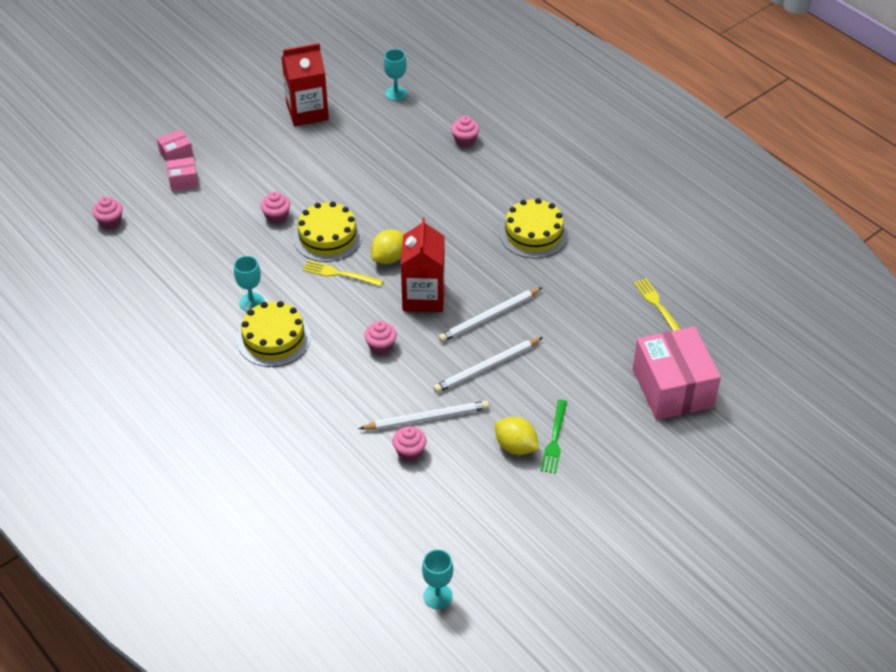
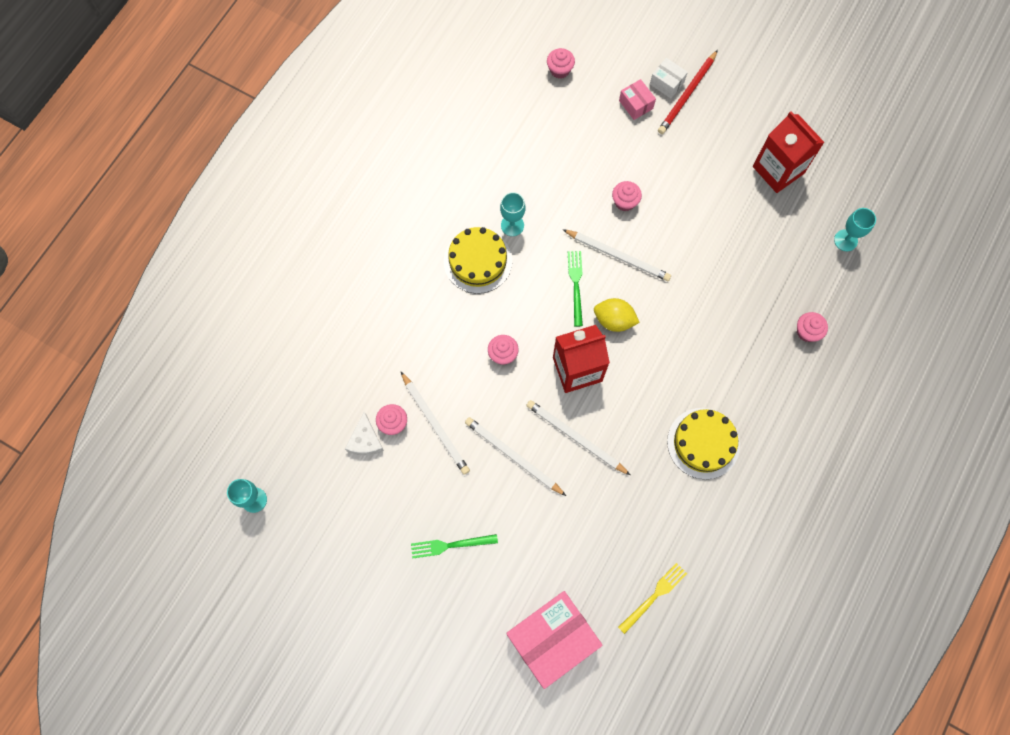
camera: 70 degrees right, 25 degrees up
(176, 154) = (667, 83): pink box -> white box
(197, 145) = (687, 94): none -> red pencil
(327, 237) = (618, 256): yellow cake -> white pencil
(340, 274) = (576, 285): yellow fork -> green fork
(417, 480) = (365, 440): none -> white cheese
(516, 447) = (430, 513): yellow lemon -> none

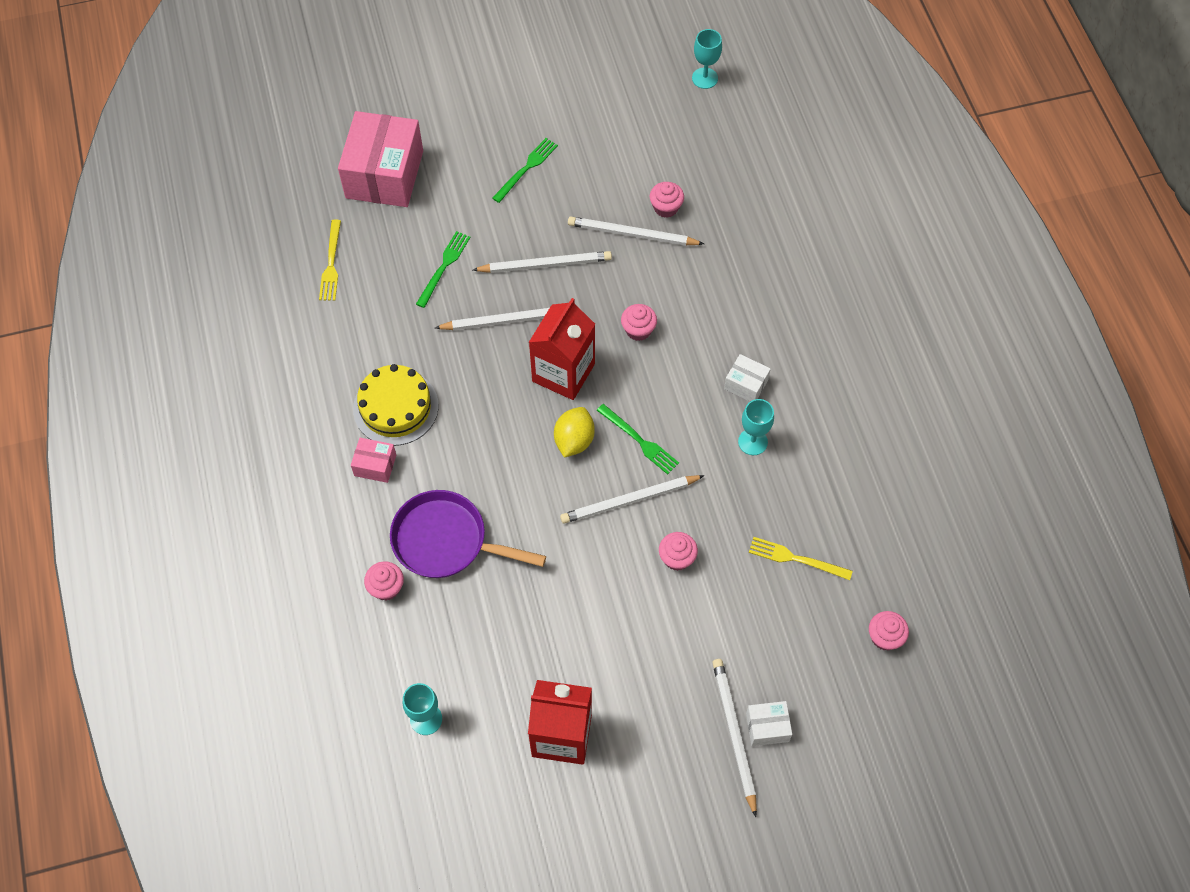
camera: 135 degrees right, 10 degrees down
(365, 440) = (672, 179): white cheese -> none
(478, 261) = (746, 384): yellow cake -> white box
(560, 144) = (796, 559): none -> yellow fork
(580, 519) = (444, 267): none -> green fork
(614, 320) = (574, 440): yellow lemon -> yellow lemon turned 45 degrees counterclockwise
(636, 104) = (772, 671): pink box -> pink box (375, 465)
(687, 94) = (734, 734): red pencil -> white pencil
(747, 328) = (446, 541): none -> purple pan

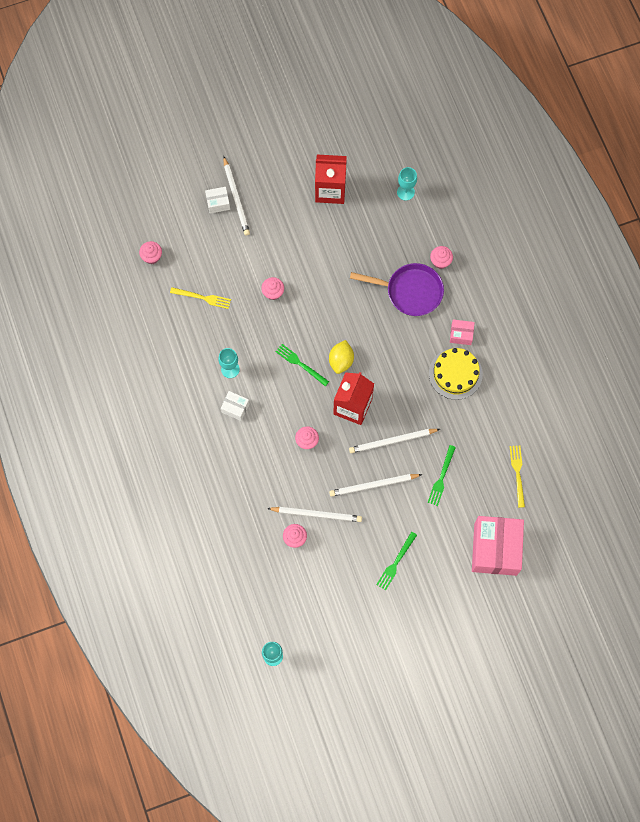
camera: 175 degrees right, 10 degrees up
(629, 500) = (303, 325): white pencil -> none

